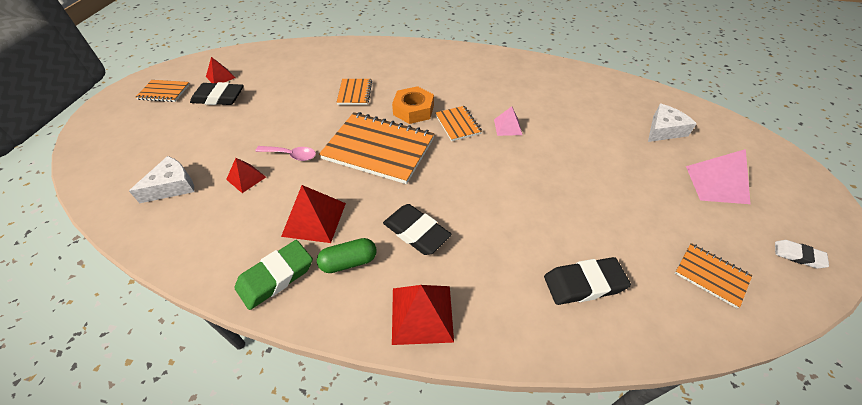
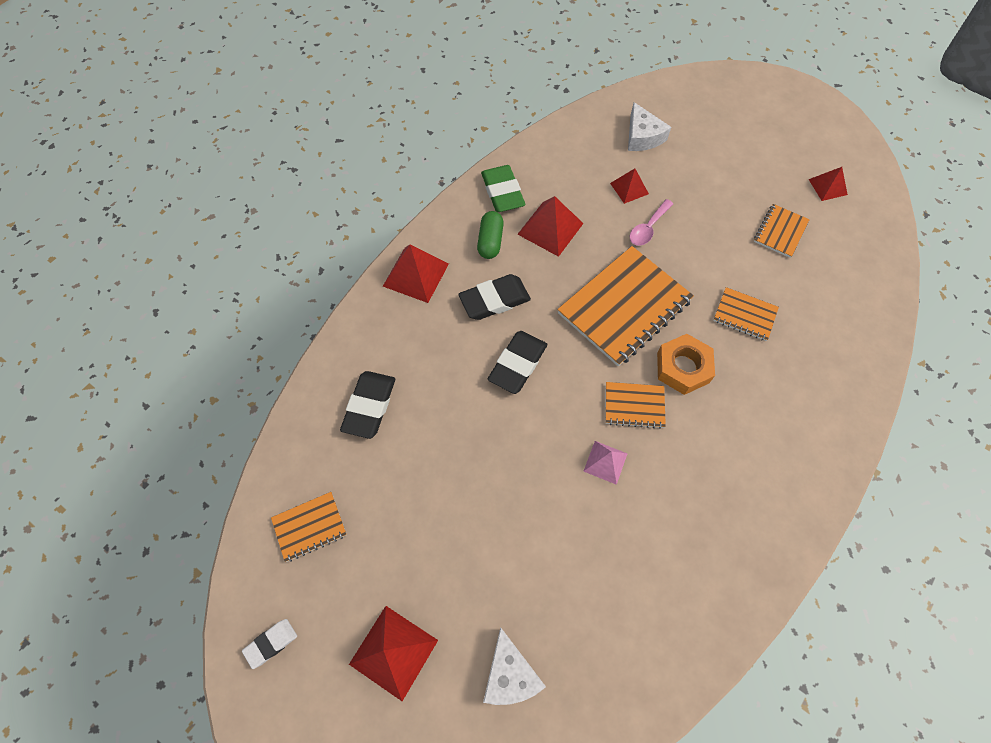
camera: 115 degrees right, 15 degrees up
(164, 92) = (809, 135): orange notebook -> orange notebook (780, 232)
(219, 97) = (780, 181): black eraser -> black eraser (518, 364)
(716, 184) = (393, 652): pink pyramid -> red pyramid

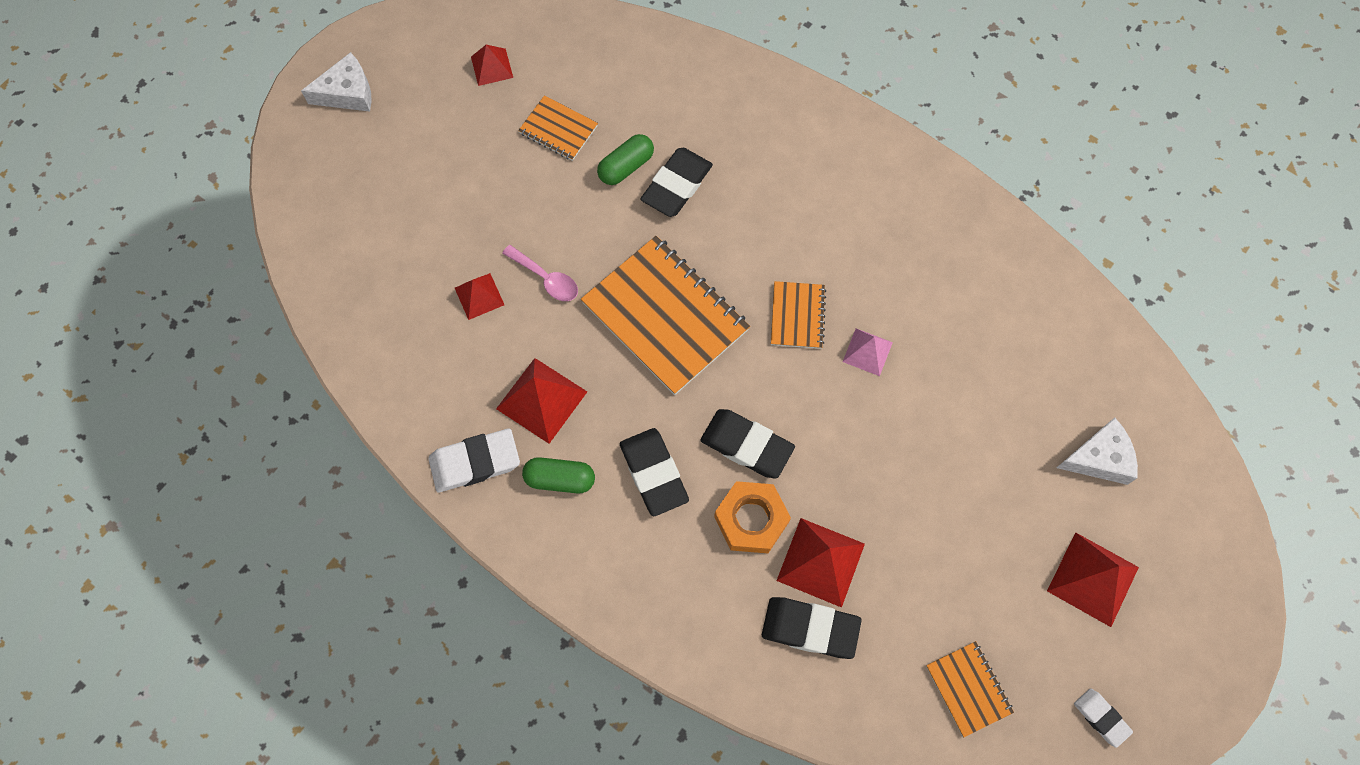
camera: 90 degrees left, 5 degrees up
(415, 275) = (612, 579): red pyramid -> red pyramid (821, 562)
(502, 192) = (475, 462): green eraser -> white eraser
(642, 136) = (388, 272): white cheese -> white cheese (347, 93)
(683, 368) = (747, 259): orange nut -> orange nut (751, 520)
(744, 315) = (677, 185): orange notebook -> black eraser
(755, 278) = (626, 167): none -> green capsule

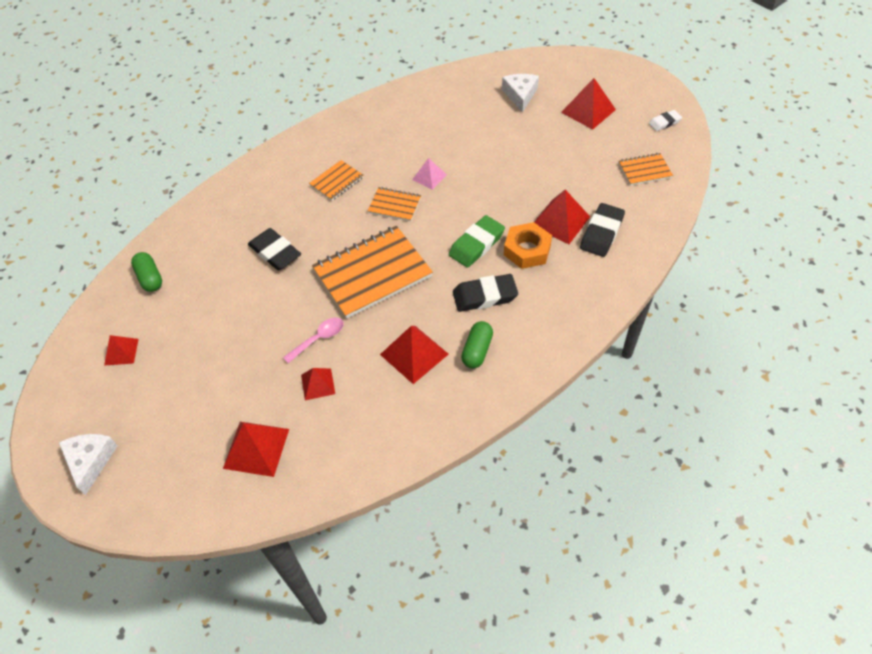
camera: 75 degrees left, 15 degrees down
(383, 254) = (256, 448): none -> red pyramid
(475, 462) = (452, 402): white eraser -> none
(558, 129) = (198, 315): orange notebook -> orange notebook (336, 181)
(626, 167) = (248, 279): green capsule -> green capsule (150, 278)
(747, 445) = (476, 244): black eraser -> green eraser

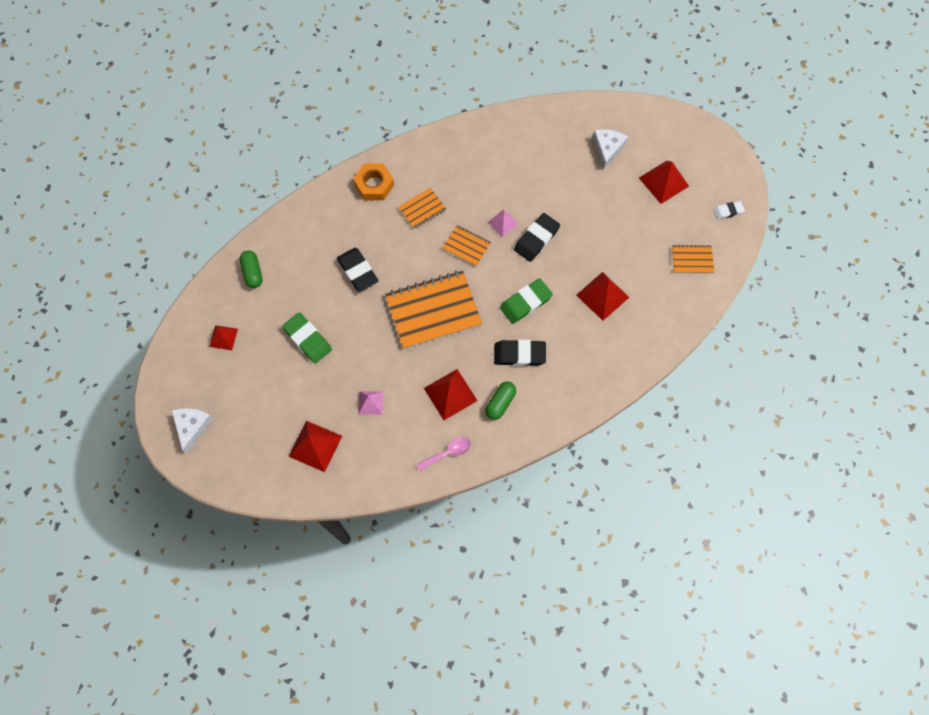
camera: 10 degrees right, 15 degrees up
(227, 332) = (307, 339): none -> green eraser
(318, 384) = (370, 402): red pyramid -> pink pyramid
(319, 339) = (378, 362): pink spoon -> pink spoon (448, 452)
(527, 250) = (566, 318): orange nut -> orange nut (374, 185)
(601, 233) = (633, 316): black eraser -> black eraser (536, 239)

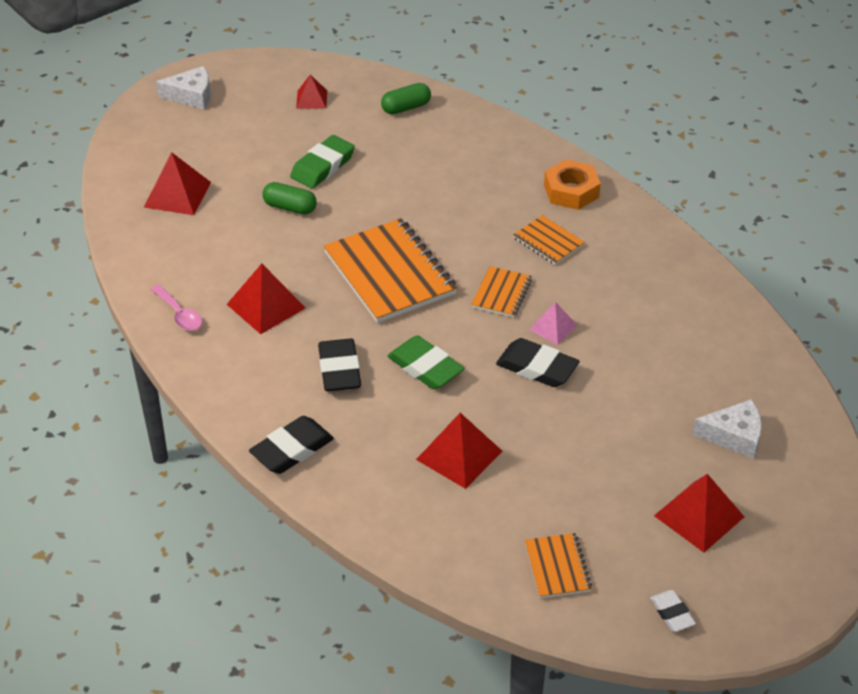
camera: 80 degrees right, 25 degrees down
(358, 271) = (432, 195): black eraser -> black eraser (292, 449)
(370, 402) = (242, 233): pink pyramid -> none
(500, 403) = (260, 358): green capsule -> green capsule (290, 207)

